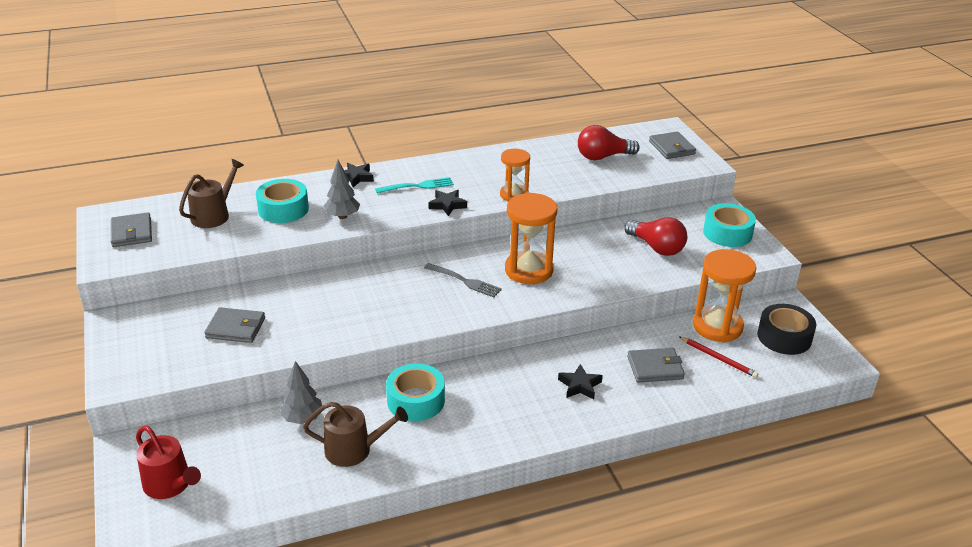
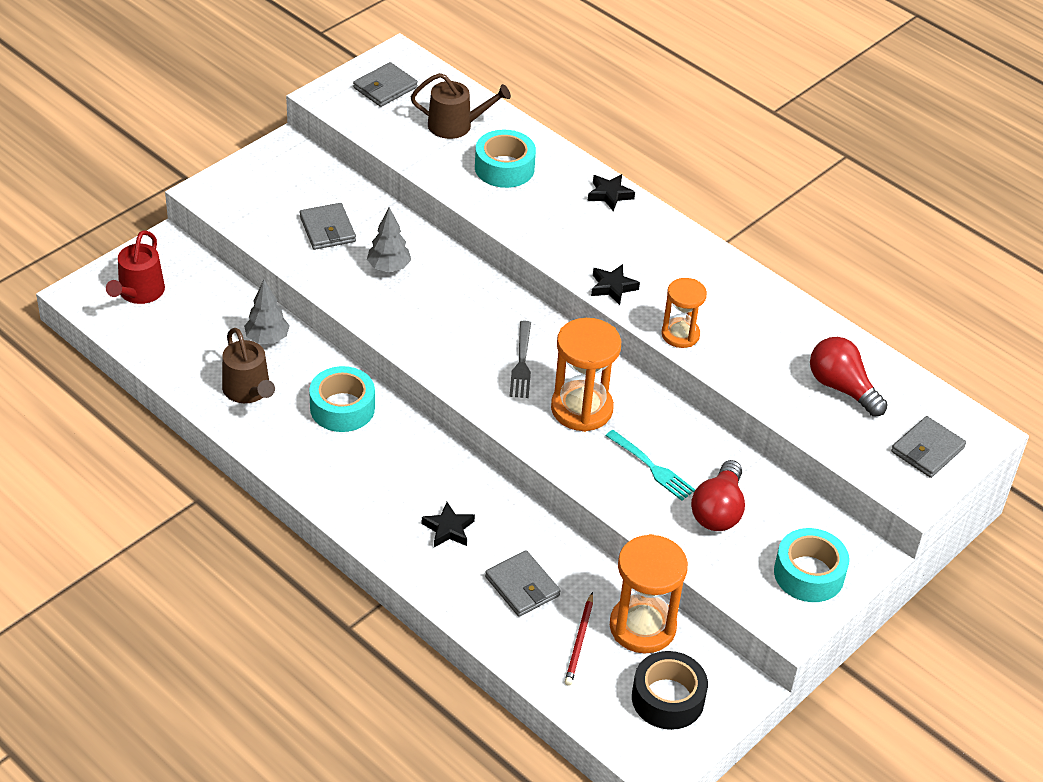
camera: 60 degrees right, 10 degrees up
(342, 216) = (525, 216): grey tree -> grey tree (389, 267)
(417, 186) = (632, 249): turquoise fork -> turquoise fork (651, 467)

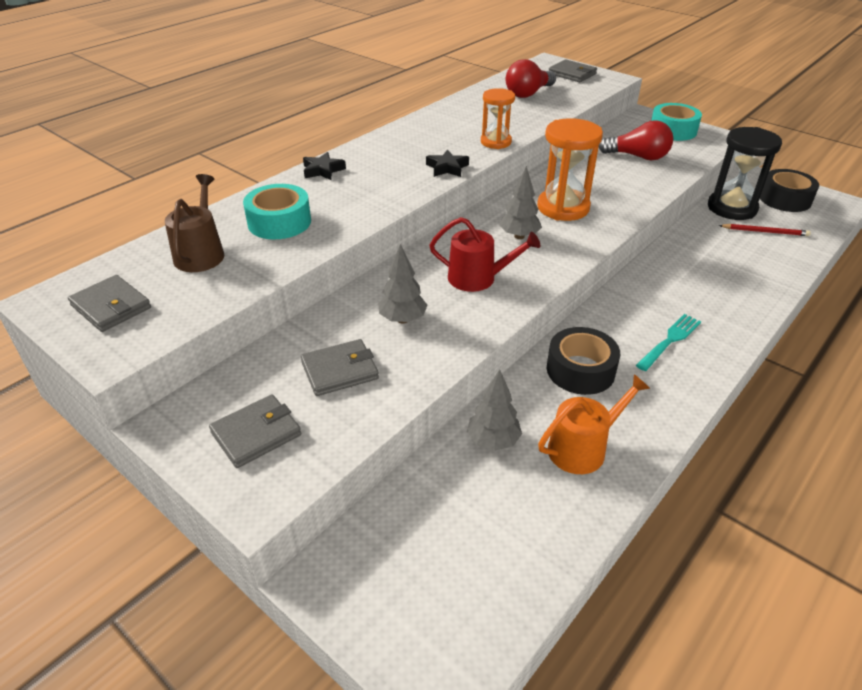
camera: 90 degrees left, 5 degrees down
(139, 292) = (429, 597): red watering can -> red watering can (478, 278)
(248, 390) = (582, 448): brown watering can -> orange watering can
(342, 408) = (580, 370): turquoise tape -> black tape
(448, 529) = (697, 295): black star -> none
(521, 362) = (519, 236): grey fork -> grey tree
(522, 586) = (732, 257): grey wallet -> grey wallet (256, 434)
(642, 627) = (732, 208): orange hourglass -> black hourglass
(651, 467) = (610, 179): turquoise fork -> turquoise fork (669, 341)

